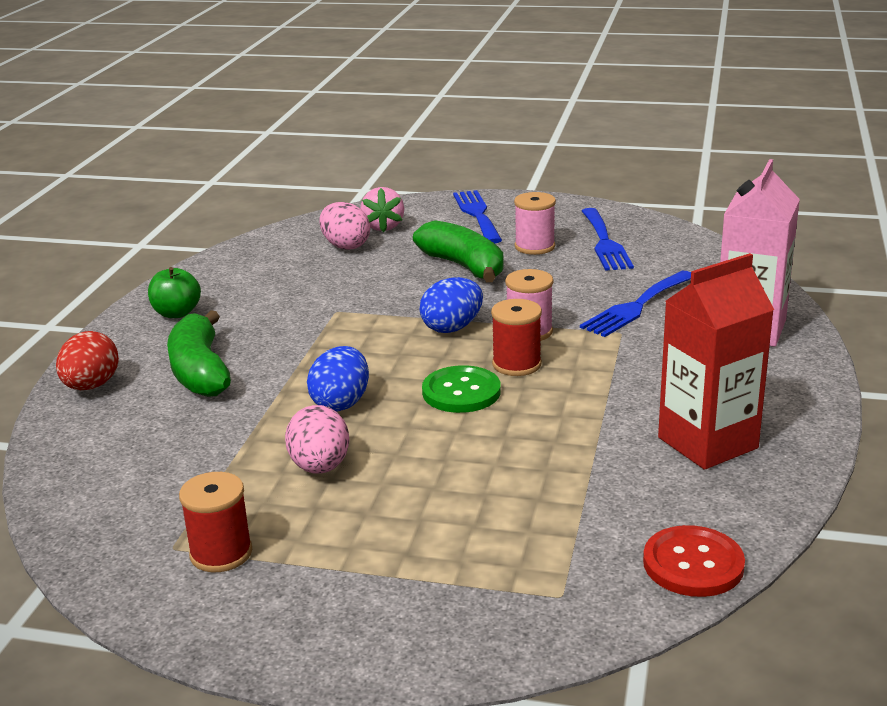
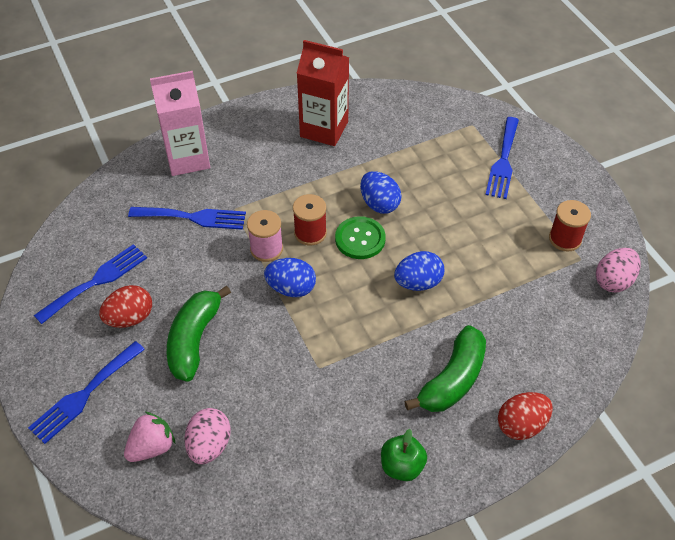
camera: 130 degrees left, 25 degrees up
(320, 467) = (477, 250): pink egg -> pink egg (613, 281)
(437, 581) = (503, 161): none -> blue fork
(500, 428) = (379, 204): none -> blue egg
(534, 247) = (130, 318): pink spool -> red egg
(693, 564) = (416, 99): red button -> none

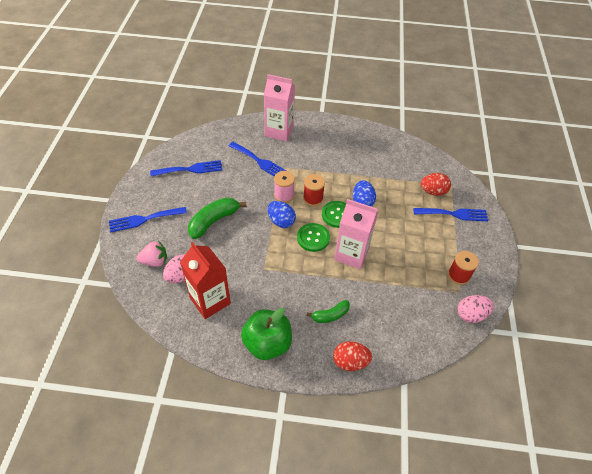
camera: 30 degrees right, 0 degrees up
(130, 318) = (192, 195): red egg -> red egg (433, 191)
(324, 129) = (362, 149): red carton -> red carton (210, 301)
(352, 288) = (313, 238): none -> green button
(402, 466) = (267, 343): green apple -> green apple, size x1.71
(418, 283) = (351, 254): blue egg -> pink carton
(452, 379) = (330, 315): green banana -> green banana, size x0.60
(503, 161) = (454, 214): blue fork -> blue fork turned 135 degrees counterclockwise

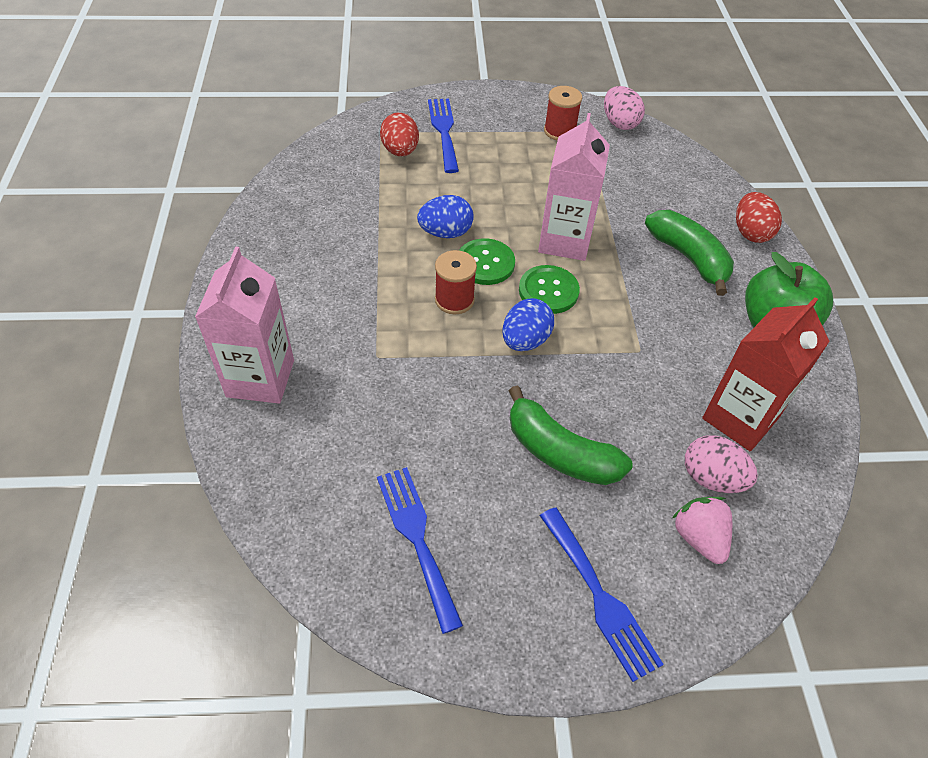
camera: 100 degrees left, 0 degrees up
(259, 161) = (366, 400): blue fork -> none
(284, 195) = (457, 344): pink spool -> none
(330, 315) = (688, 258): green banana -> green banana, size x1.66

